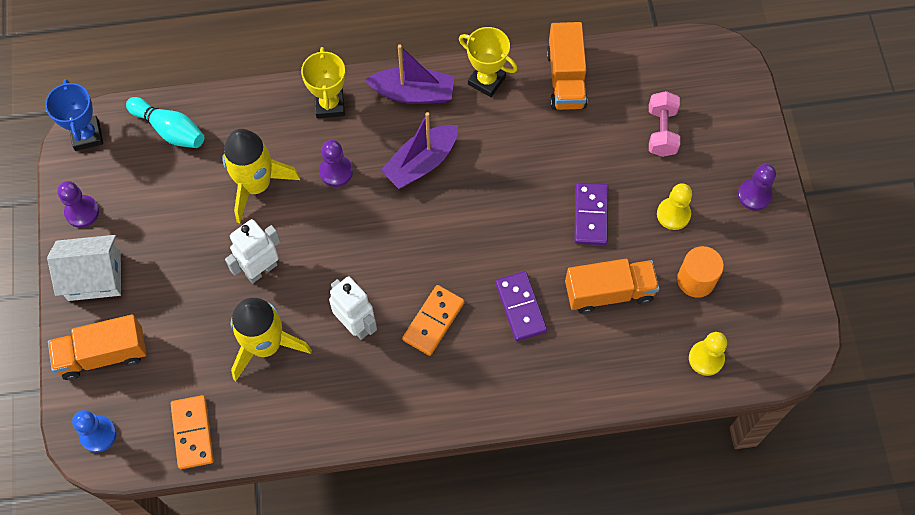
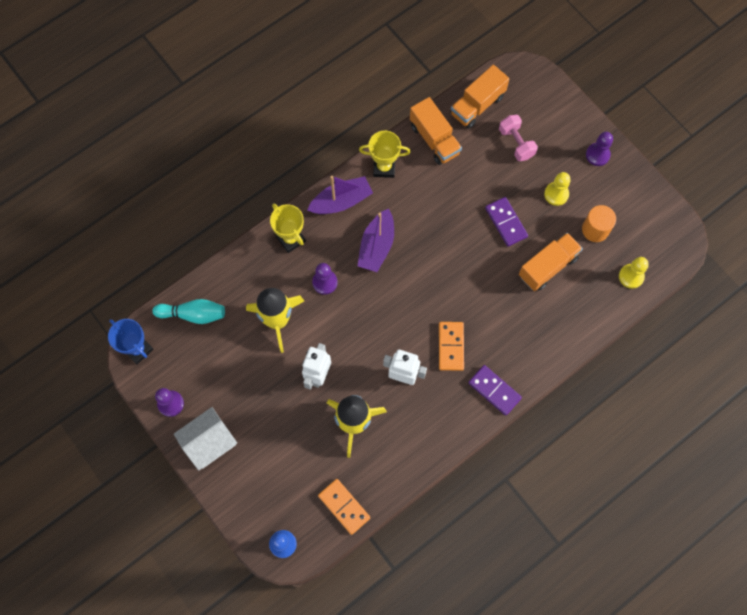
camera: 30 degrees left, 5 degrees up
(103, 354) = (250, 490): orange truck -> orange truck (477, 105)
(520, 307) = (499, 307): purple domino -> purple domino (494, 390)

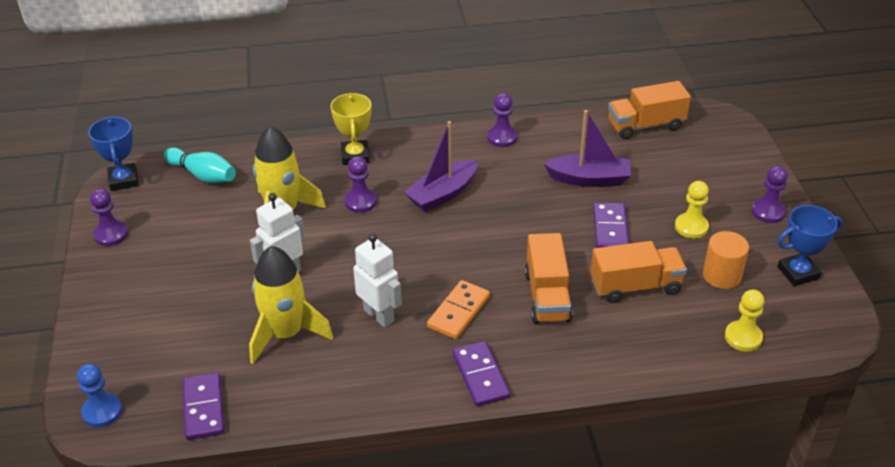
camera: 30 degrees right, 30 degrees down
(209, 442) = (116, 282): white house -> none
(341, 201) = (434, 147): purple boat -> purple boat (589, 179)
(344, 507) = (203, 408): orange domino -> purple domino
(384, 168) = (502, 137): yellow trophy -> purple pawn
(434, 139) = (576, 135): orange truck -> orange truck (547, 296)
(516, 143) = (670, 169): pink dumbbell -> none
(639, 203) = (798, 273): none -> blue trophy

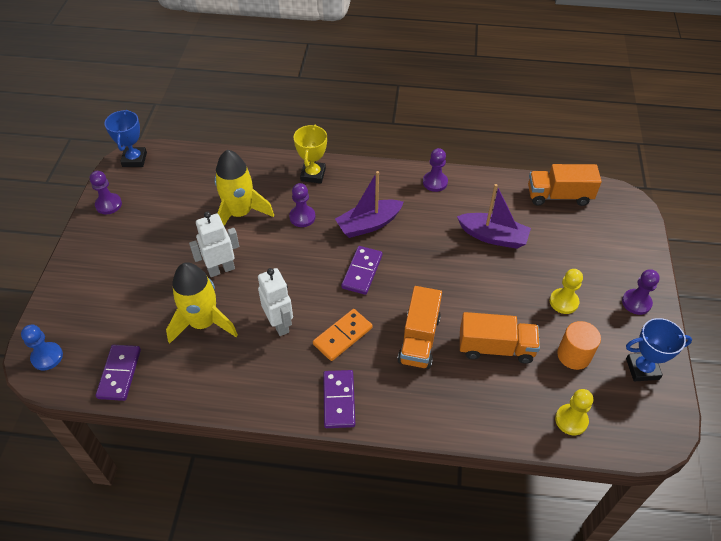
camera: 15 degrees right, 10 degrees up
(203, 175) = (193, 167): turquoise bowling pin -> none
(610, 229) = (494, 288): purple domino -> purple domino (362, 271)

